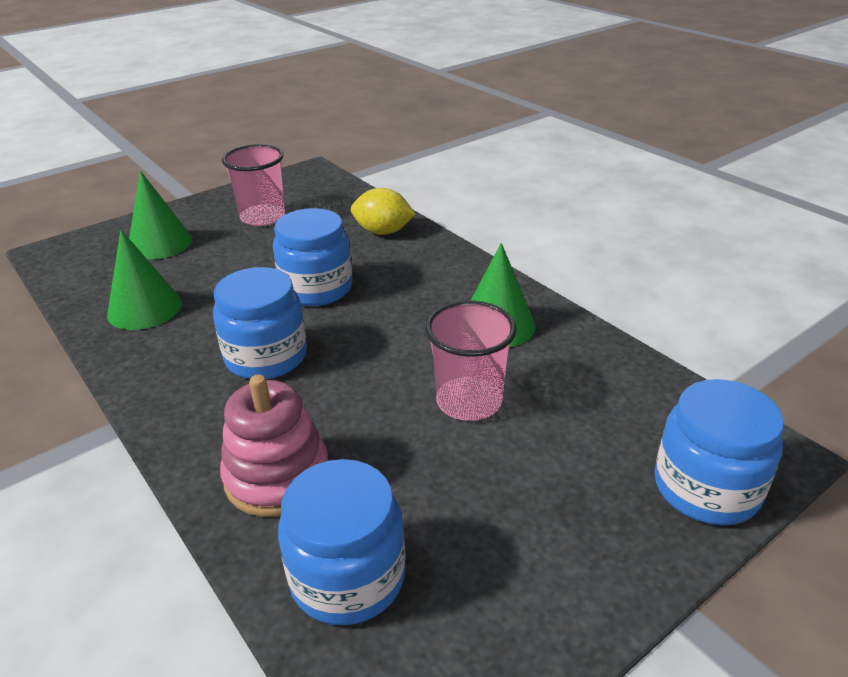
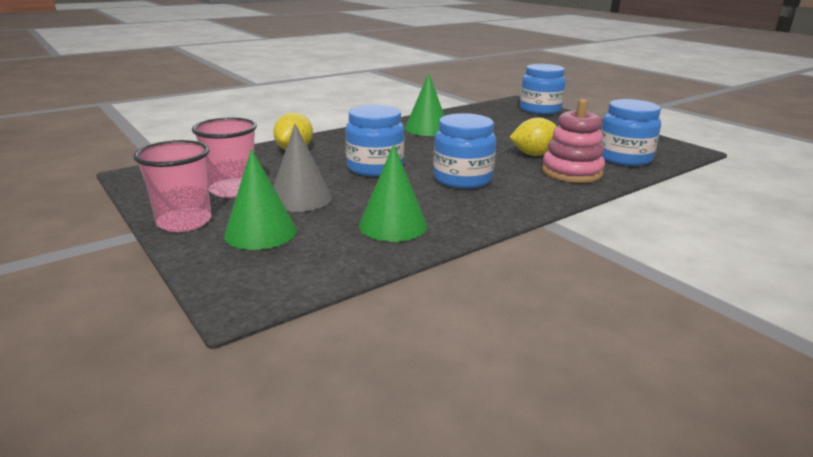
camera: 90 degrees left, 10 degrees down
(231, 252) = (300, 198): none -> grey cone
(368, 440) = (534, 155): none -> yellow lemon
(469, 401) = (497, 136): pink cup -> pink cup (184, 222)

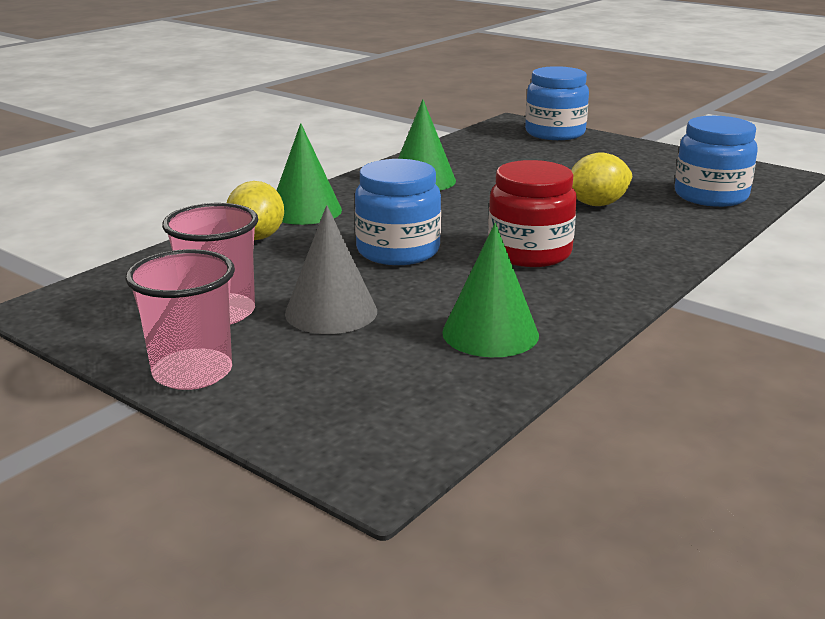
camera: 15 degrees left, 0 degrees up
(260, 232) = (318, 371): green cone -> green cone (305, 211)
(462, 179) = (529, 252): blue jar -> red jar
(571, 172) = (660, 224): pink stacking toy -> none

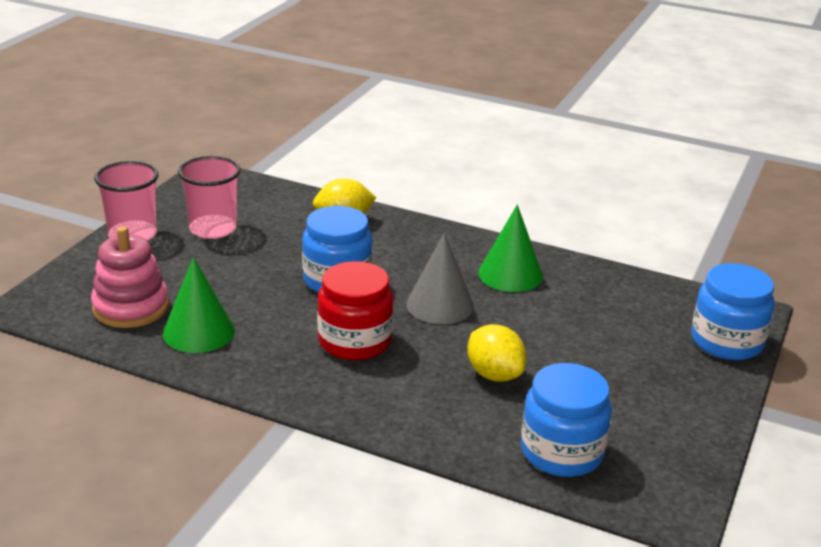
camera: 75 degrees right, 5 degrees up
(305, 211) = (406, 230): green cone -> none
(331, 312) = (221, 267): grey cone -> grey cone (440, 305)
(413, 378) = (131, 307): none -> pink stacking toy

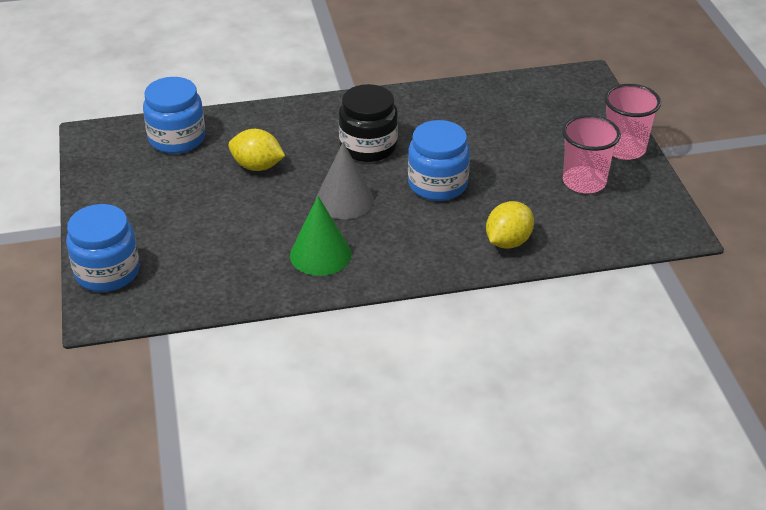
camera: 145 degrees right, 10 degrees up
(131, 307) = (530, 103): pink stacking toy -> none
(199, 332) = (467, 108): green cone -> none
(355, 341) = (368, 147): red jar -> black jar

